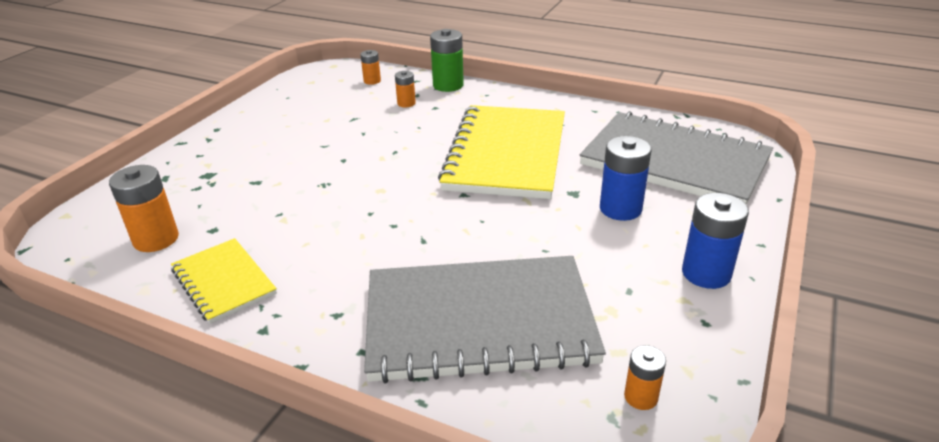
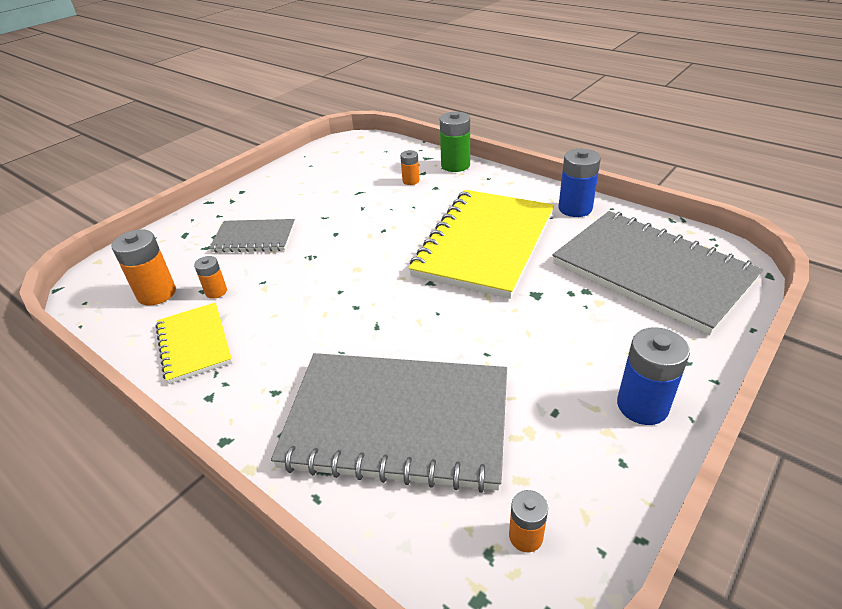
camera: 15 degrees right, 5 degrees up
(251, 173) = (254, 238): none -> grey notebook
(372, 81) = (388, 155): orange battery -> orange battery (216, 292)
(620, 209) = (577, 318): blue battery -> blue battery (575, 208)

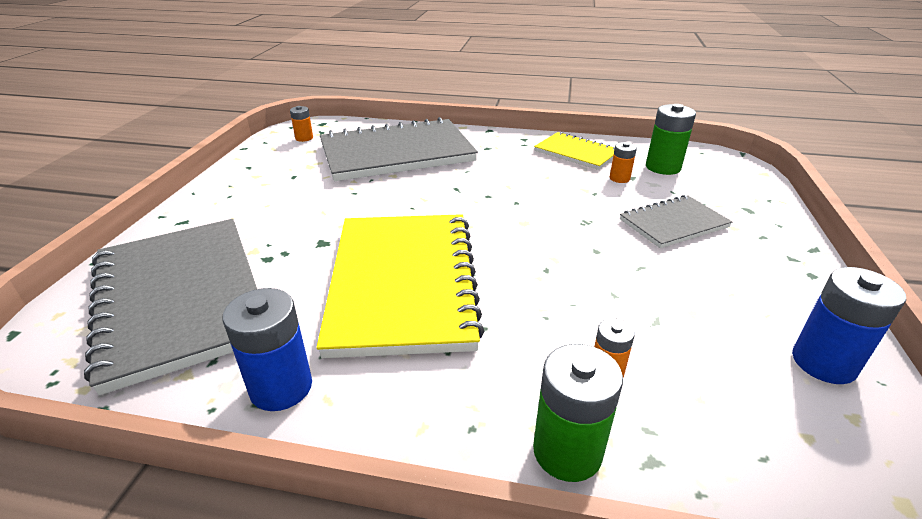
camera: 150 degrees right, 5 degrees down
(156, 293) = (663, 167): orange battery -> green battery
(642, 405) = (228, 191): blue battery -> blue battery (823, 363)
(651, 272) = (180, 299): grey notebook -> grey notebook turned 45 degrees clockwise

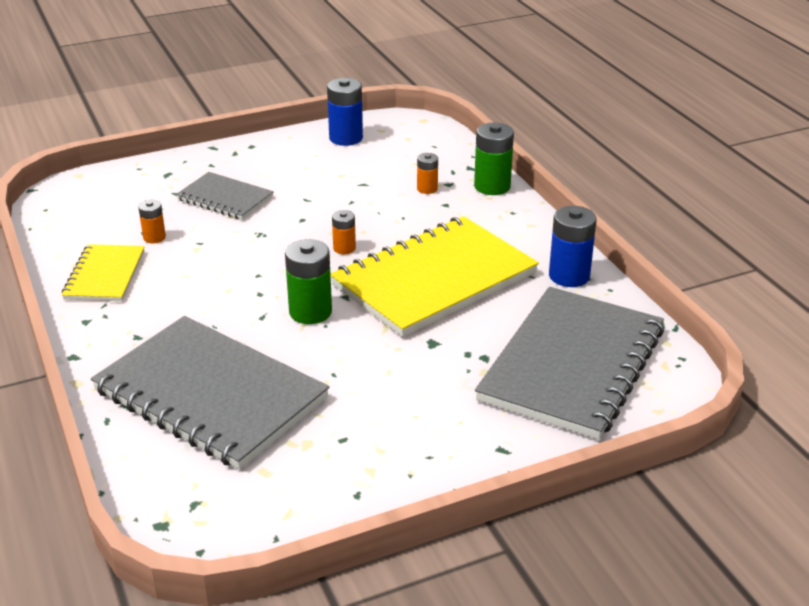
camera: 125 degrees left, 0 degrees up
(304, 138) = (230, 505): orange battery -> orange battery (344, 248)
(663, 167) = (106, 222): green battery -> green battery (310, 312)

